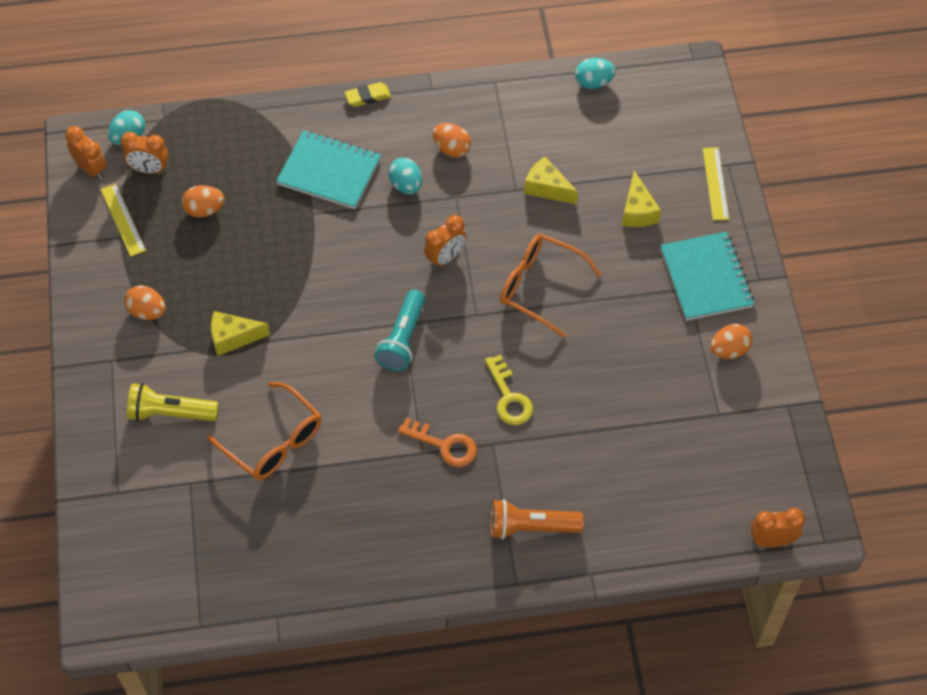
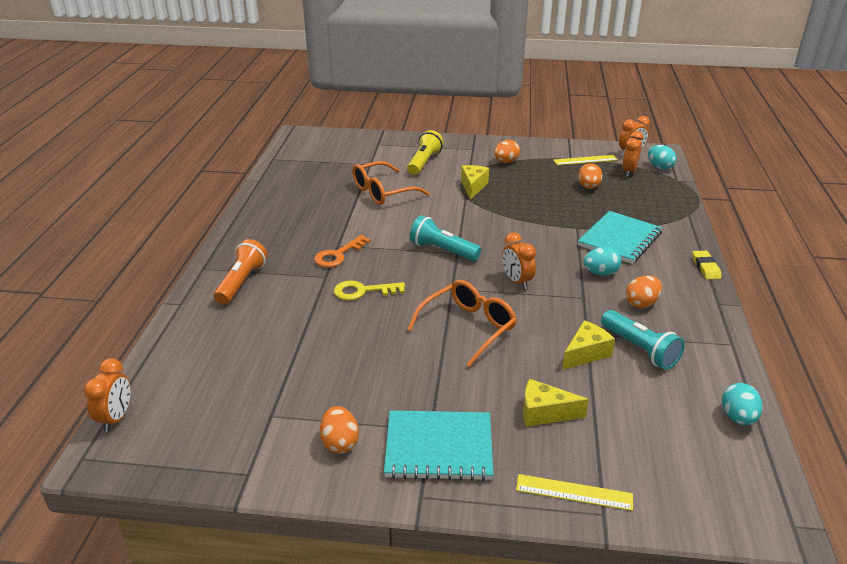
camera: 105 degrees right, 25 degrees down
(526, 148) = (640, 349): none -> turquoise flashlight

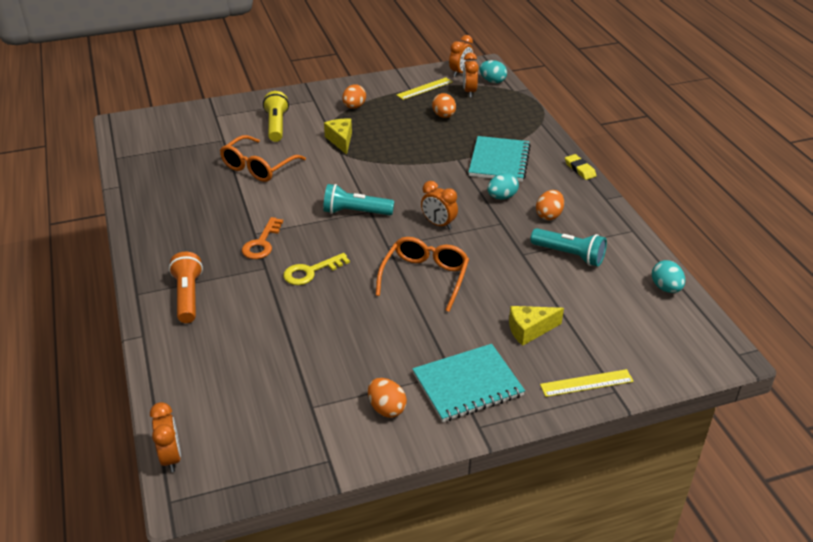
camera: 25 degrees left, 5 degrees up
(586, 353) = (531, 271): yellow cheese -> none

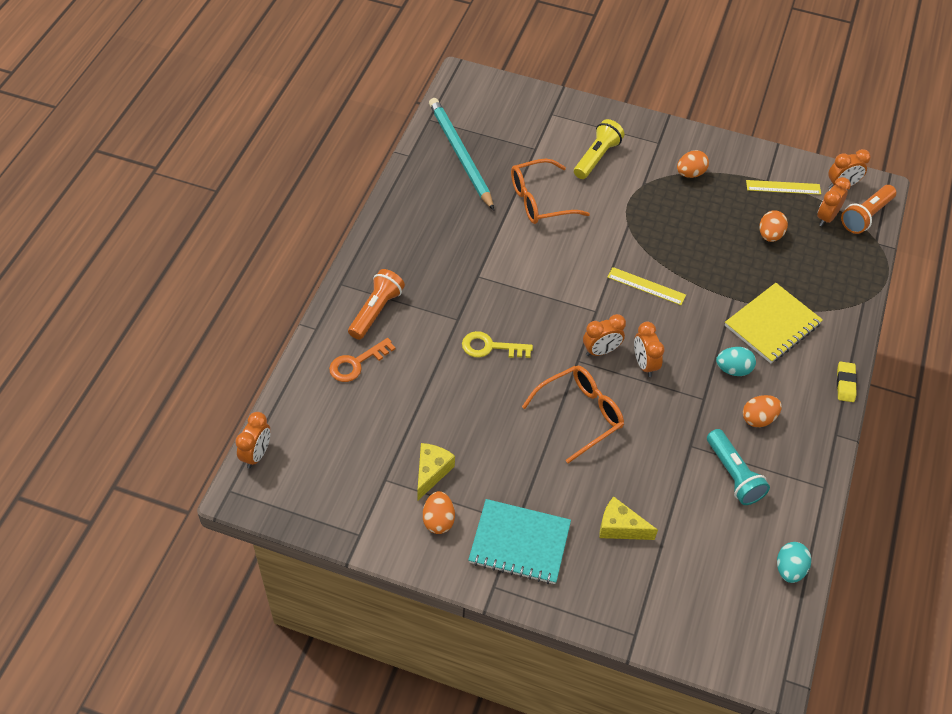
camera: 35 degrees right, 15 degrees up
(164, 168) = (460, 155): none -> turquoise pencil
(262, 243) = (475, 291): orange key -> orange key (357, 363)
(341, 140) = (641, 210): yellow cheese -> yellow cheese (431, 472)
(355, 212) = (582, 305): turquoise flashlight -> none
(398, 232) = (601, 351): none -> orange clock
(492, 81) = (865, 216): turquoise egg -> orange flashlight
(499, 161) = (772, 325): turquoise notebook -> yellow notebook
(586, 383) = (618, 610): yellow ruler -> yellow ruler (646, 286)

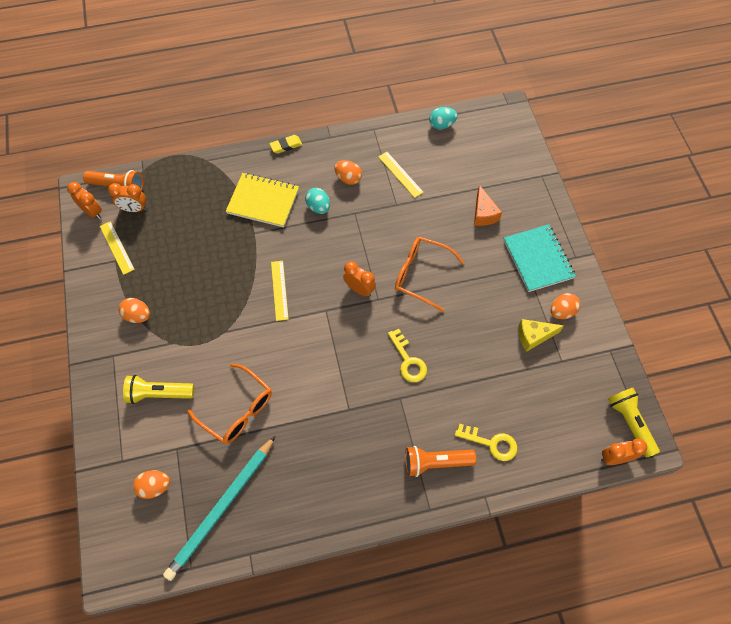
camera: 120 degrees left, 10 degrees up
(275, 494) = (629, 422): none -> yellow flashlight
(357, 363) = (491, 443): orange key -> yellow key
(620, 527) = (483, 213): yellow cheese -> orange cheese
(644, 364) = (351, 258): orange clock -> none
(733, 475) = (400, 174): turquoise flashlight -> yellow ruler
(770, 235) = (175, 236): orange egg -> orange egg (155, 486)

